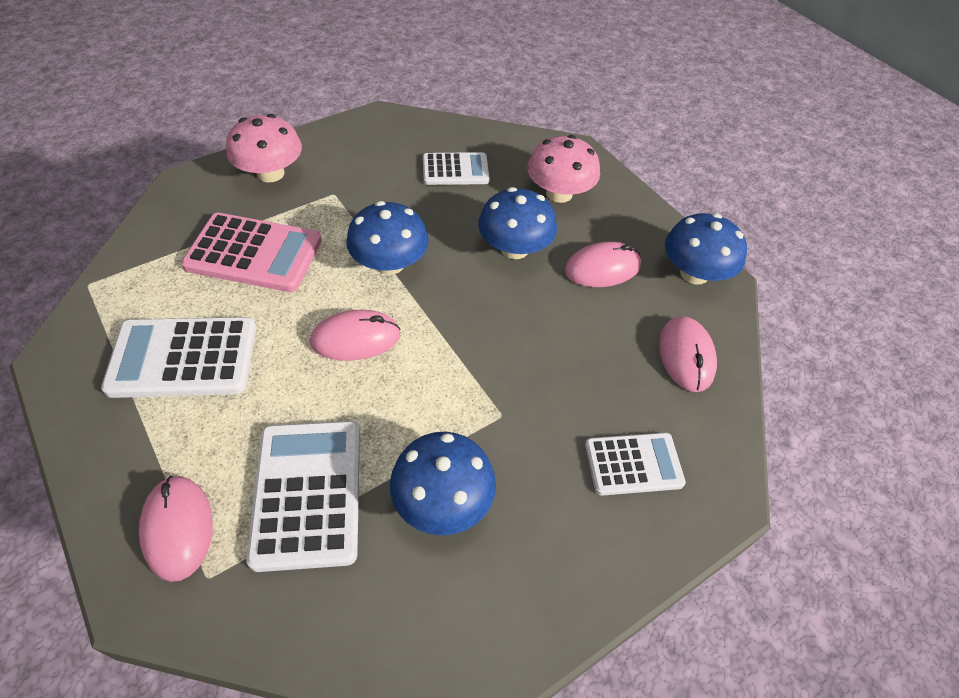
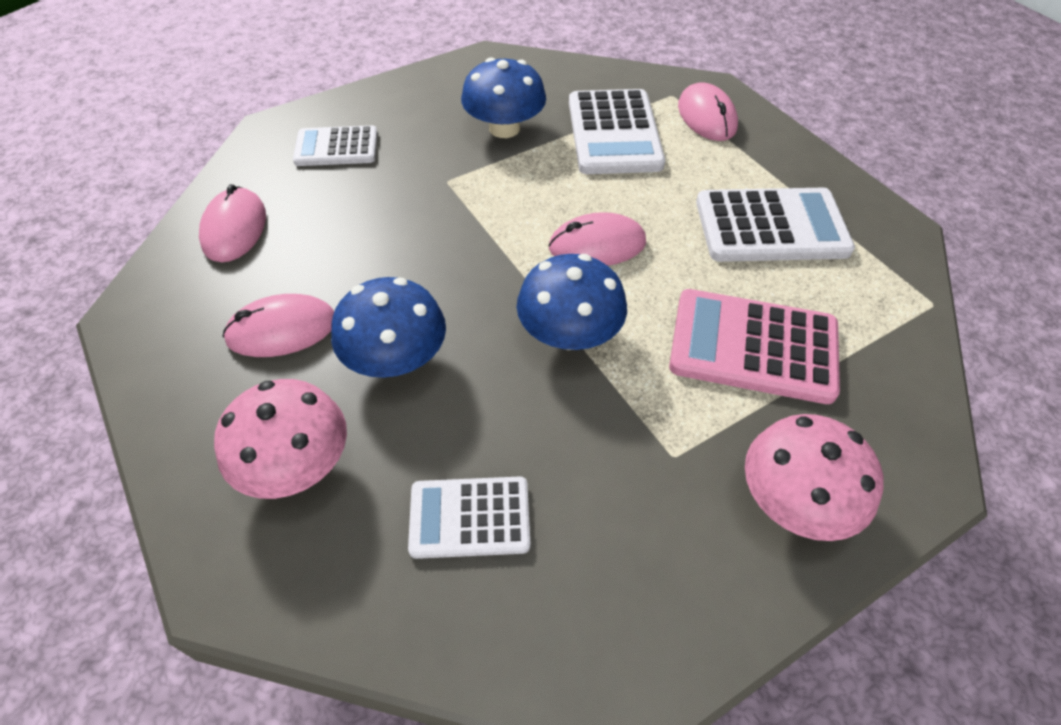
camera: 175 degrees left, 0 degrees up
(694, 273) = (158, 324): blue mushroom -> none

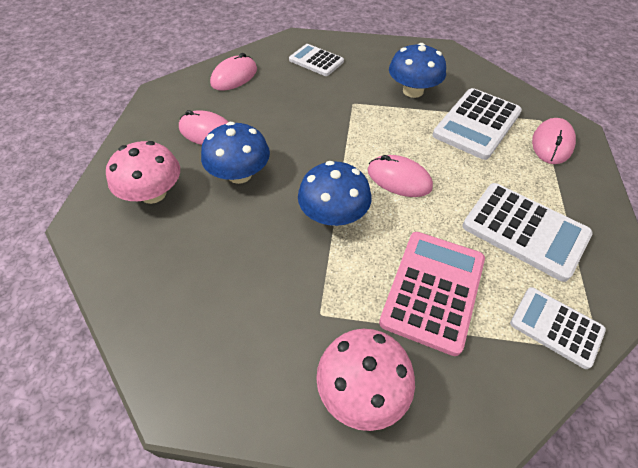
camera: 40 degrees right, 0 degrees up
(470, 518) = (194, 268): white calculator -> white calculator (556, 327)
(753, 347) = (433, 290): pink calculator -> pink calculator turned 60 degrees clockwise

